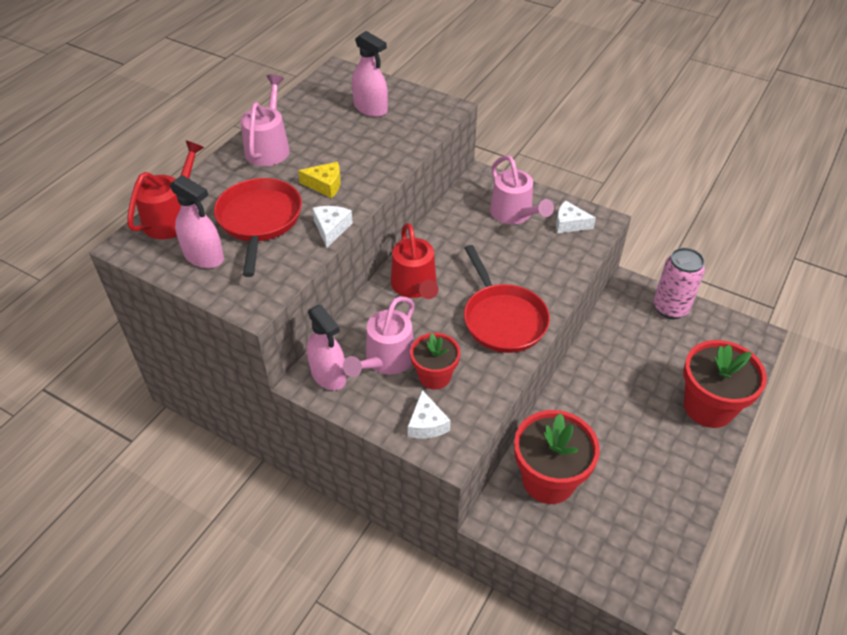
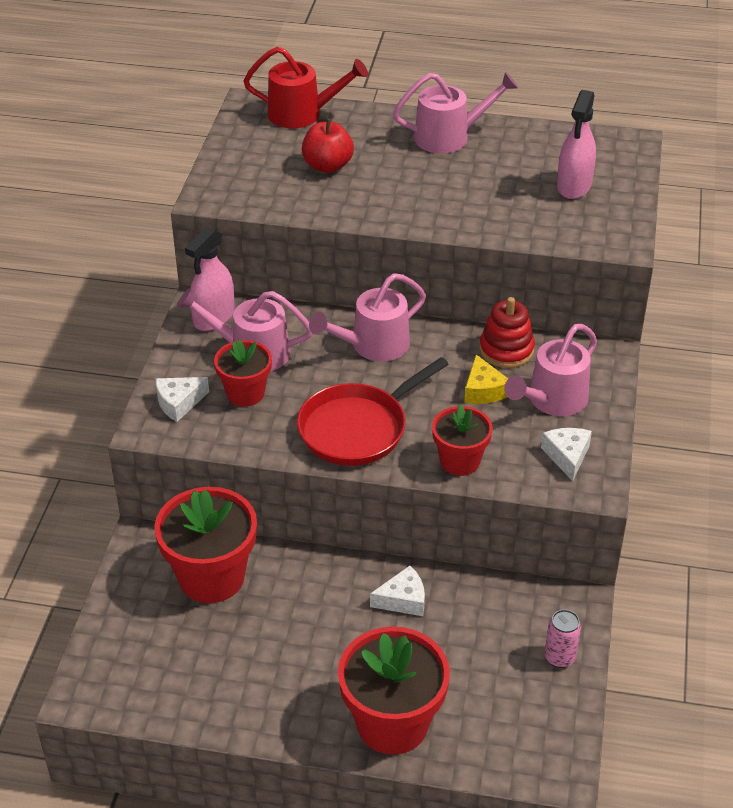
camera: 70 degrees right, 5 degrees down
(204, 256) = (257, 149): pink spray bottle -> none
(259, 220) = (327, 166): red pan -> red apple
(325, 185) = (410, 191): yellow cheese -> yellow cheese (483, 390)
(331, 229) = (341, 214): white cheese -> white cheese (403, 600)
(415, 286) = (373, 346): red watering can -> pink watering can
(454, 220) = (506, 350): none -> red stacking toy
(556, 275) = (460, 461): none -> red flower pot
(670, 308) = (559, 657): pink can -> pink can, size x0.57

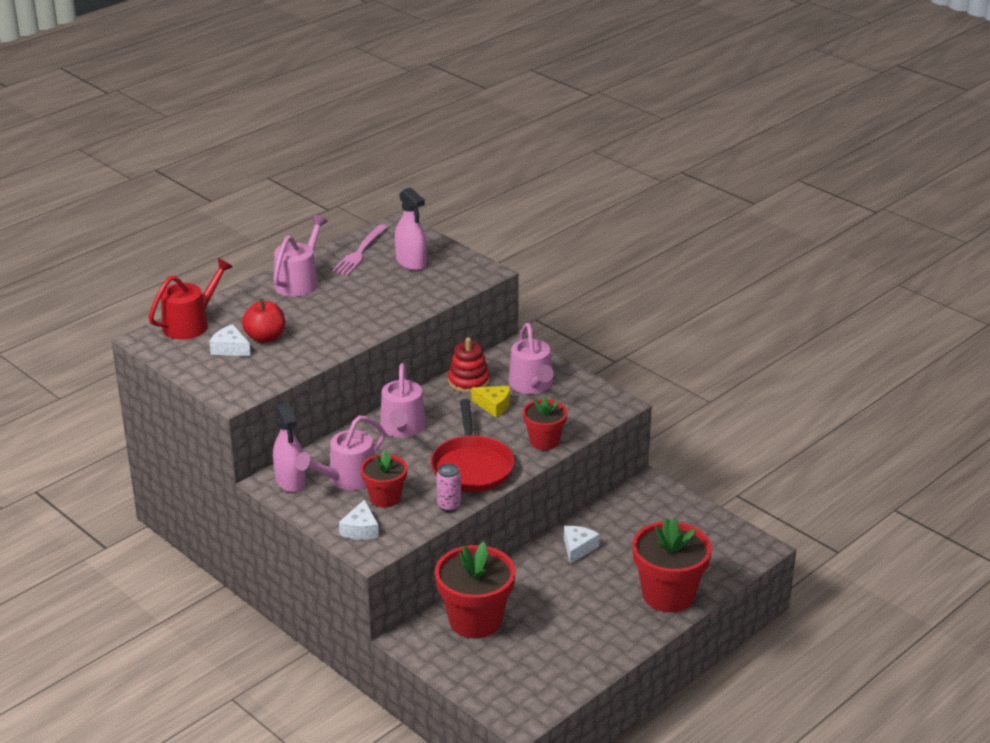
camera: 55 degrees left, 10 degrees down
(549, 146) = (359, 252): none -> pink fork
(559, 657) = (681, 509): pink can -> pink can (449, 506)
(567, 456) = (583, 402): white cheese -> white cheese (230, 348)

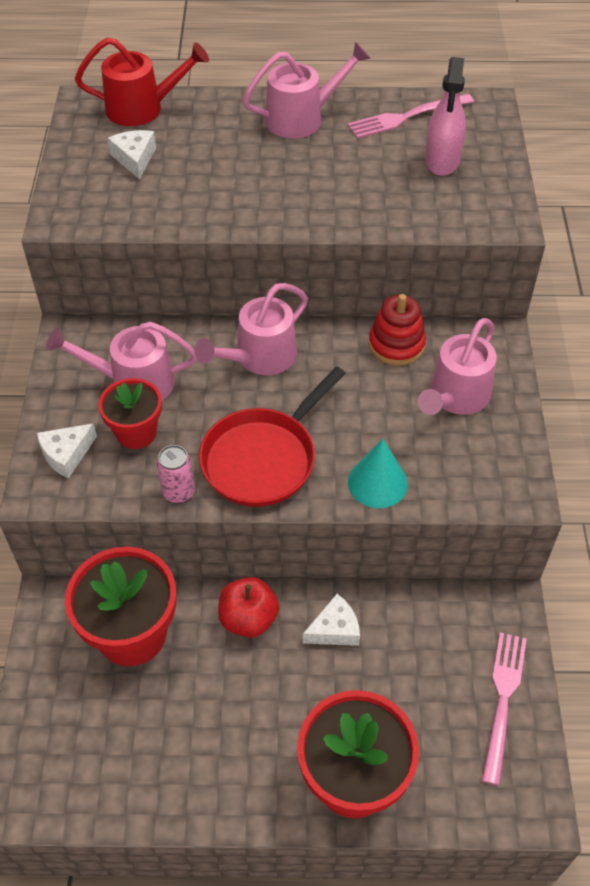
camera: 45 degrees right, 20 degrees up
(265, 338) = (181, 166): red apple -> red apple (248, 619)
(290, 481) = (86, 346): pink spray bottle -> none
(494, 405) = (383, 395): yellow cheese -> none
(544, 441) = (377, 483): red flower pot -> turquoise cone
(693, 520) = (503, 699): none -> pink fork

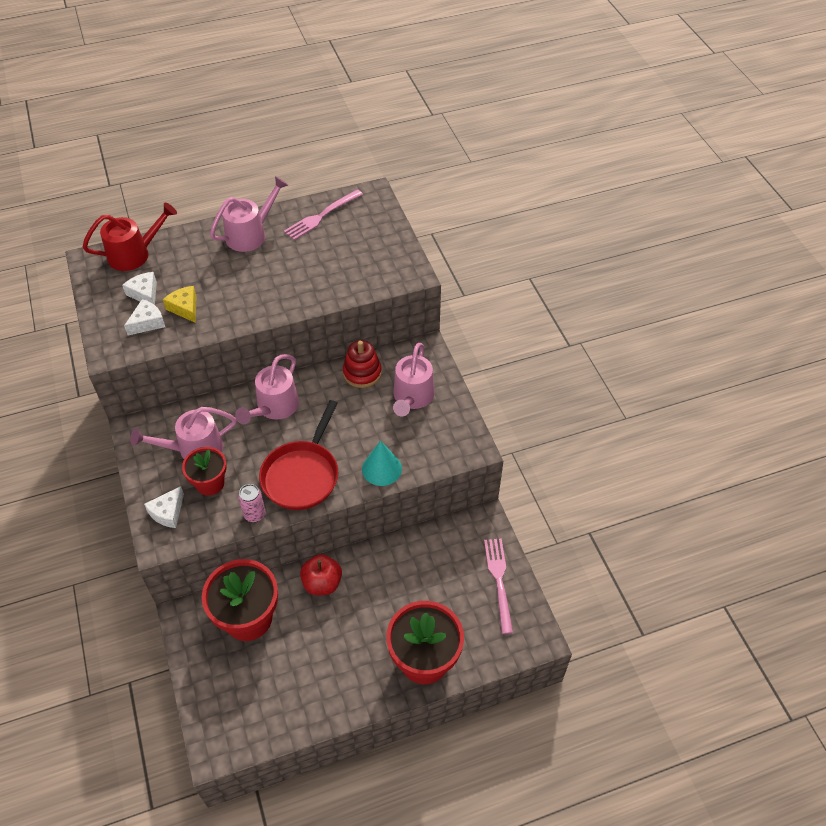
camera: 20 degrees left, 0 degrees up
(178, 189) = (185, 308): none -> yellow cheese
(335, 629) = (380, 571): white cheese -> white cheese (147, 322)
(442, 160) = (356, 242): pink spray bottle -> none

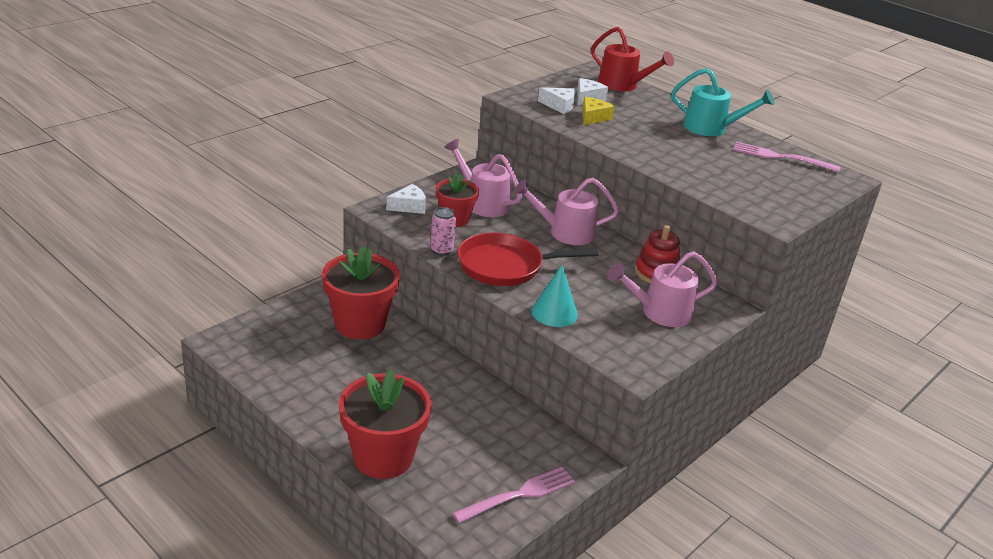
camera: 60 degrees right, 20 degrees down
(168, 512) = (409, 206): white cheese -> white cheese turned 150 degrees clockwise
(251, 234) = (711, 128): pink watering can -> turquoise watering can
(322, 583) = (426, 360): red apple -> none

